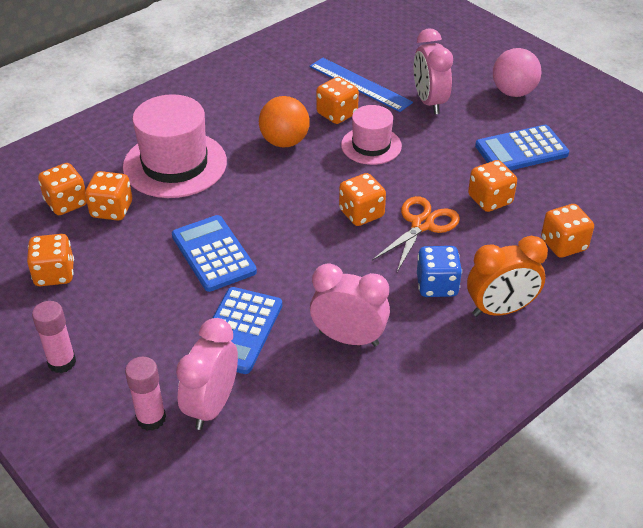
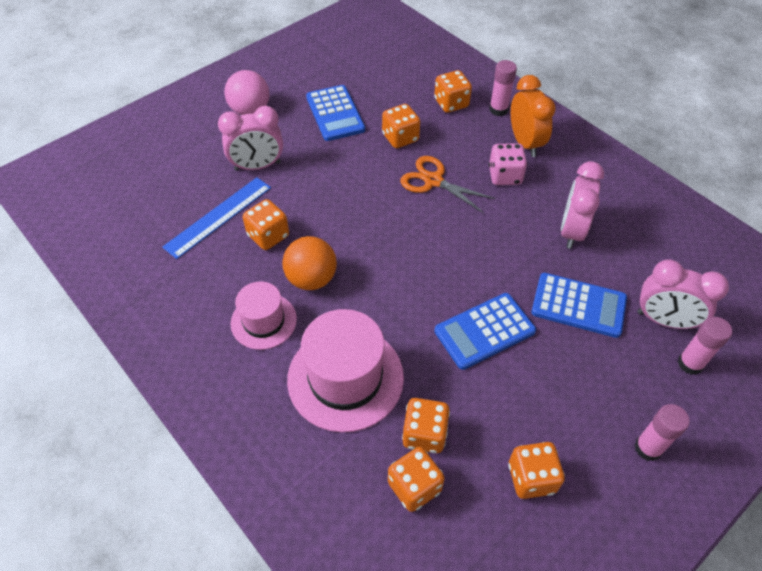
camera: 90 degrees left, 10 degrees up
(361, 213) = (421, 220): orange dice -> none
(371, 145) = (322, 210): pink hat -> pink hat (263, 321)
(437, 285) = (505, 176): blue dice -> pink dice
(562, 289) = (498, 109): none -> pink glue stick

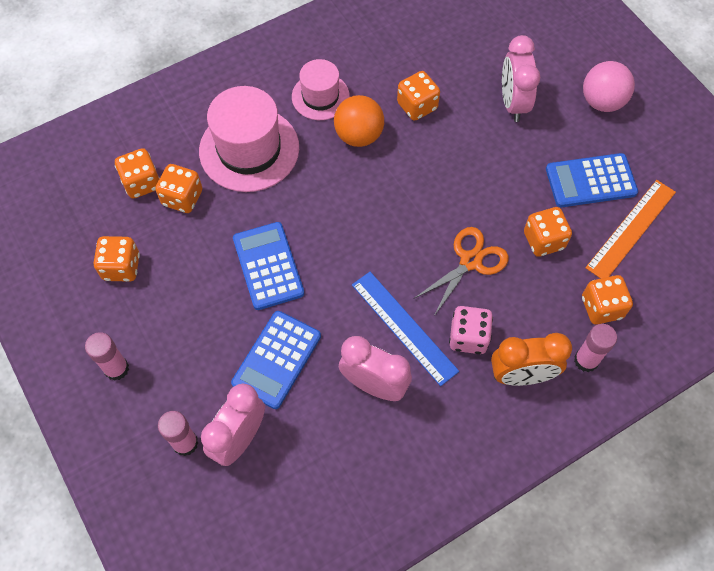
camera: 100 degrees right, 10 degrees up
(218, 217) = (448, 69): blue ruler -> blue ruler (404, 327)
(376, 90) = (631, 229): none -> orange ruler

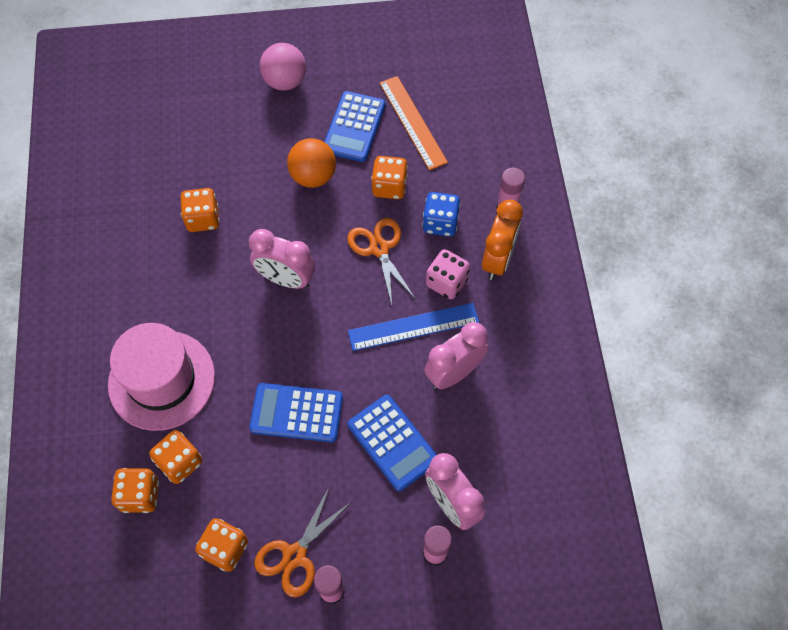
camera: 65 degrees left, 0 degrees up
(137, 324) = (295, 555): none -> orange scissors
(320, 96) = (141, 293): pink hat -> none
(359, 135) = (204, 279): orange ball -> orange ball (313, 176)
(513, 103) = (246, 145): pink clock -> pink clock (286, 279)
(531, 304) = (440, 223): none -> blue dice
(601, 307) = (468, 176): orange dice -> none

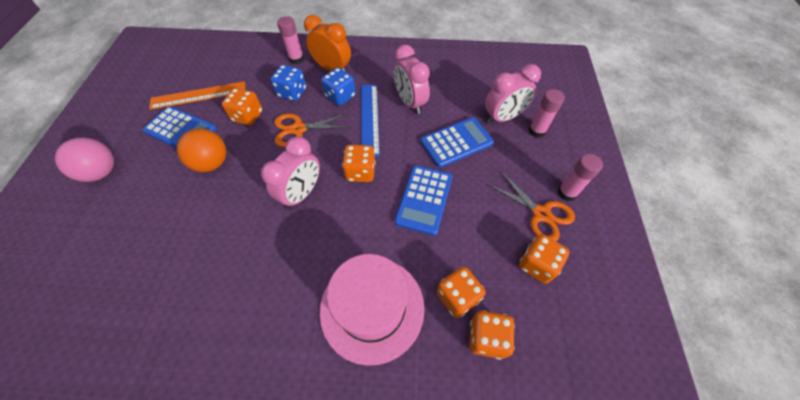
camera: 80 degrees left, 5 degrees down
(203, 219) = (211, 255): orange dice -> orange dice (360, 172)
(446, 282) = (340, 96): pink dice -> blue dice

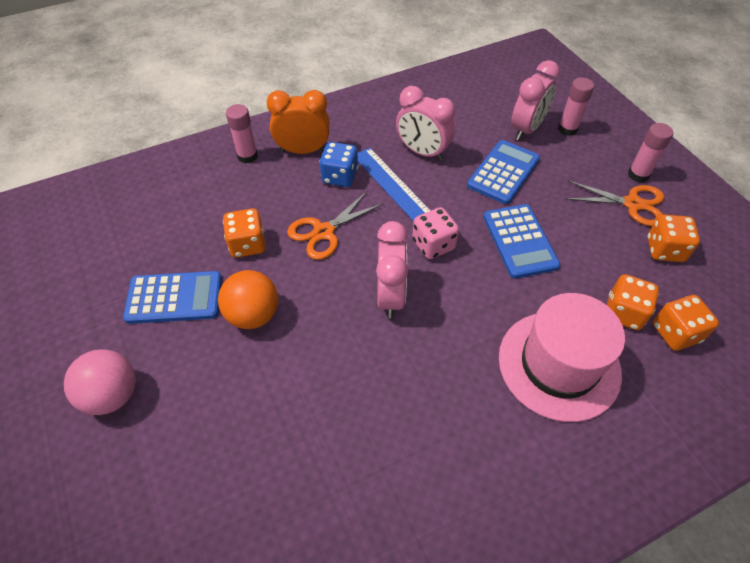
camera: 30 degrees left, 5 degrees down
(198, 95) = (157, 248): orange ruler -> none
(292, 93) = (278, 196): blue dice -> none
(360, 172) = (433, 245): orange dice -> pink dice

